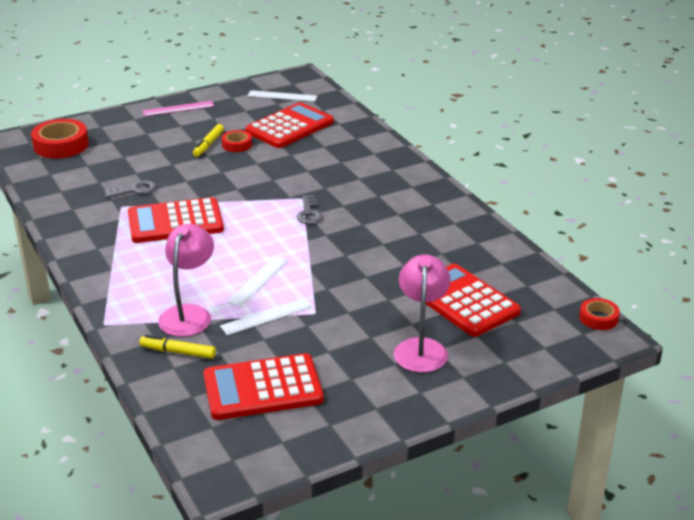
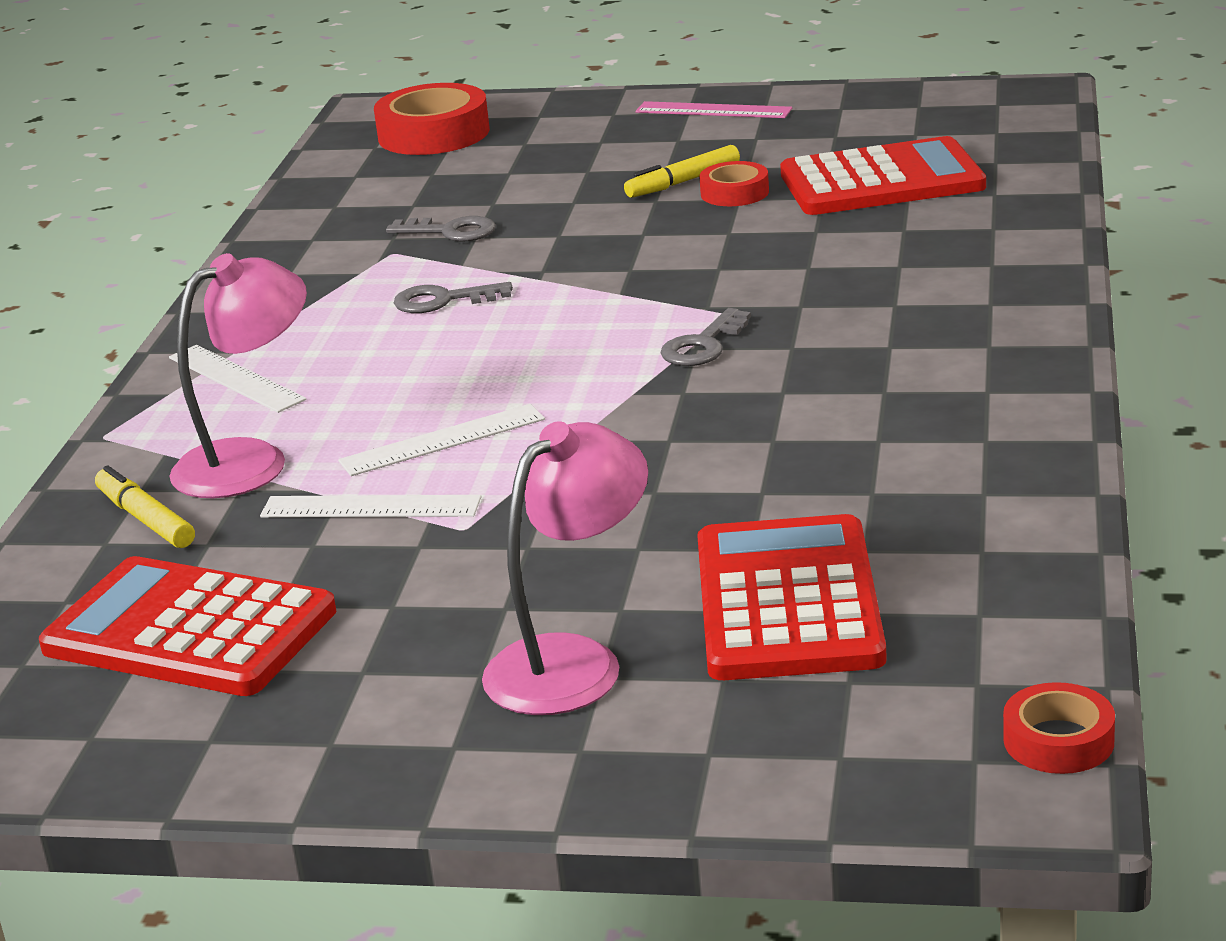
camera: 40 degrees right, 5 degrees down
(175, 222) = (443, 300): red calculator -> grey key
(282, 96) = (943, 123): white ruler -> white ruler (236, 378)

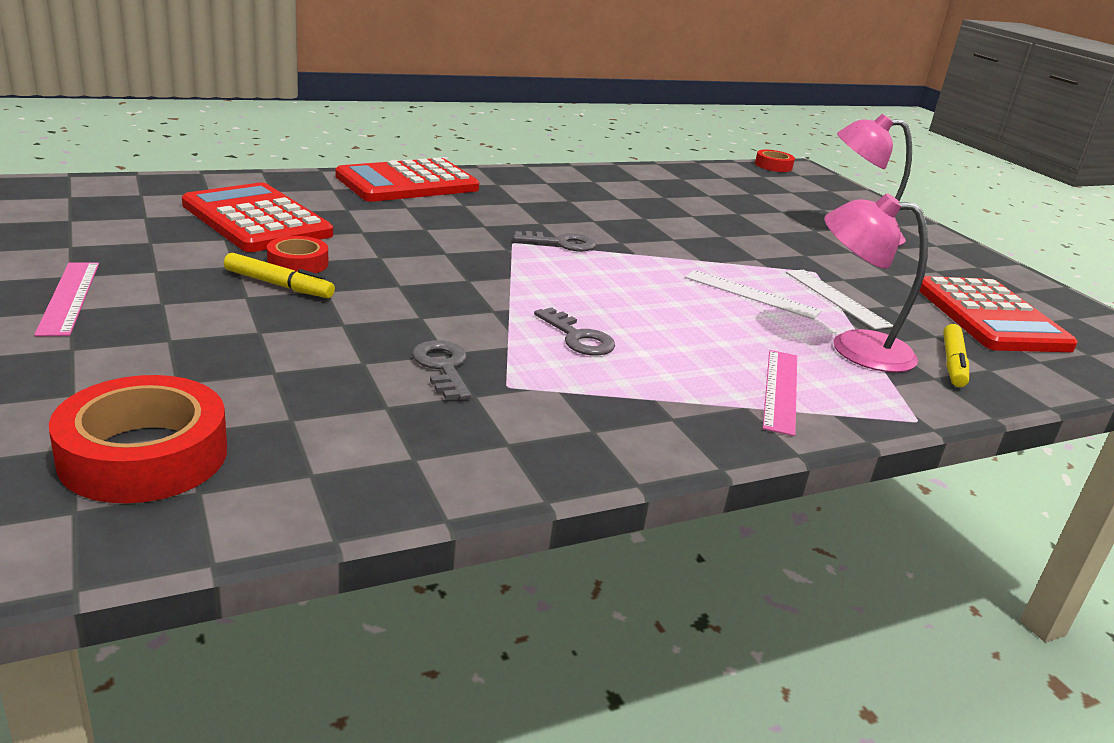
camera: 130 degrees left, 0 degrees up
(236, 378) = (780, 390): white ruler -> pink ruler
(787, 601) = (762, 203): red calculator -> red calculator (407, 183)

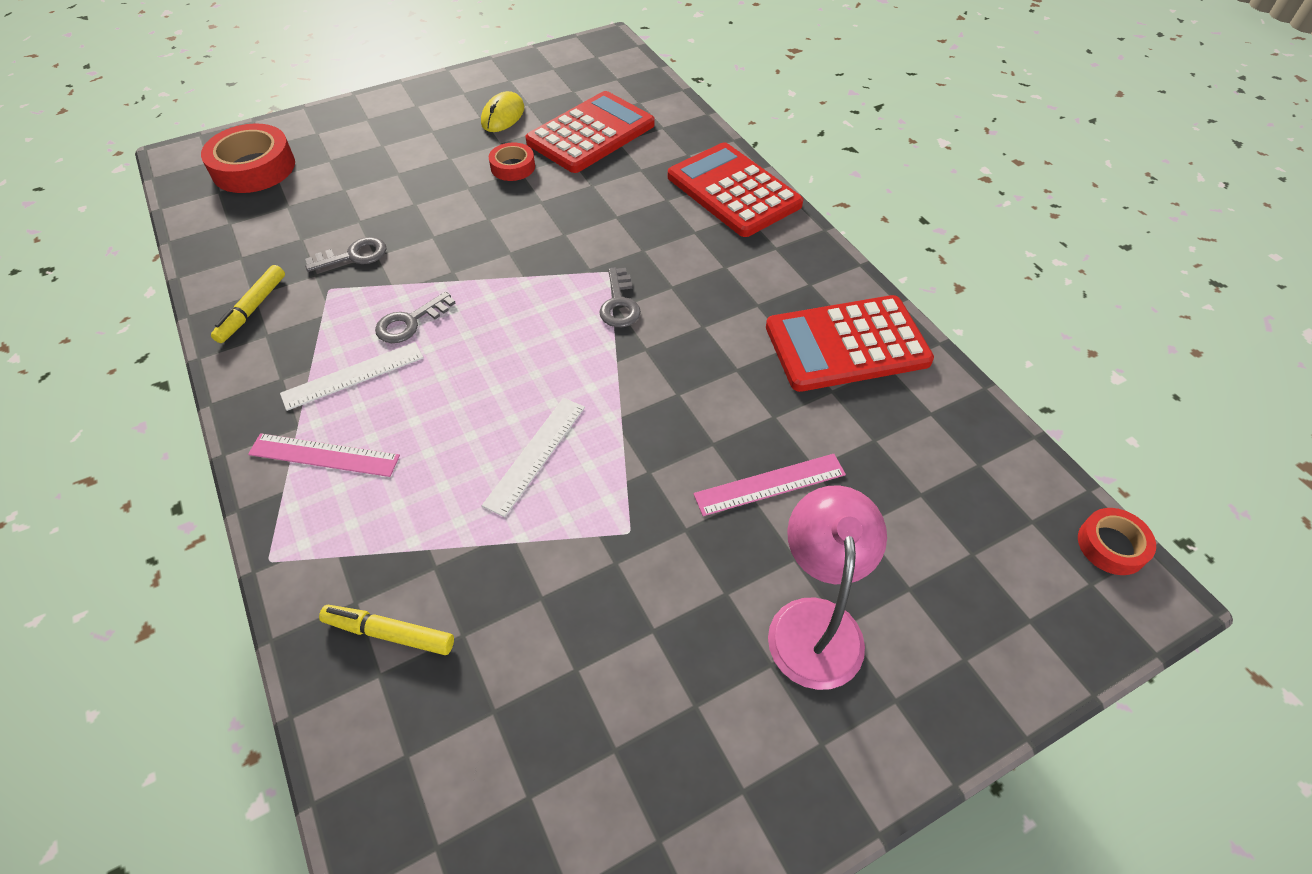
camera: 90 degrees right, 25 degrees up
(69, 297) = (432, 100): pink ruler -> pink ruler (770, 484)
(167, 257) = (503, 116): none -> yellow mouse
(279, 285) = (471, 166): yellow marker -> yellow marker (252, 309)
(836, 298) = (547, 541): white ruler -> white ruler (353, 376)
(855, 348) = (416, 535): pink lamp -> none
(990, 317) = (535, 734): red calculator -> red calculator (847, 344)

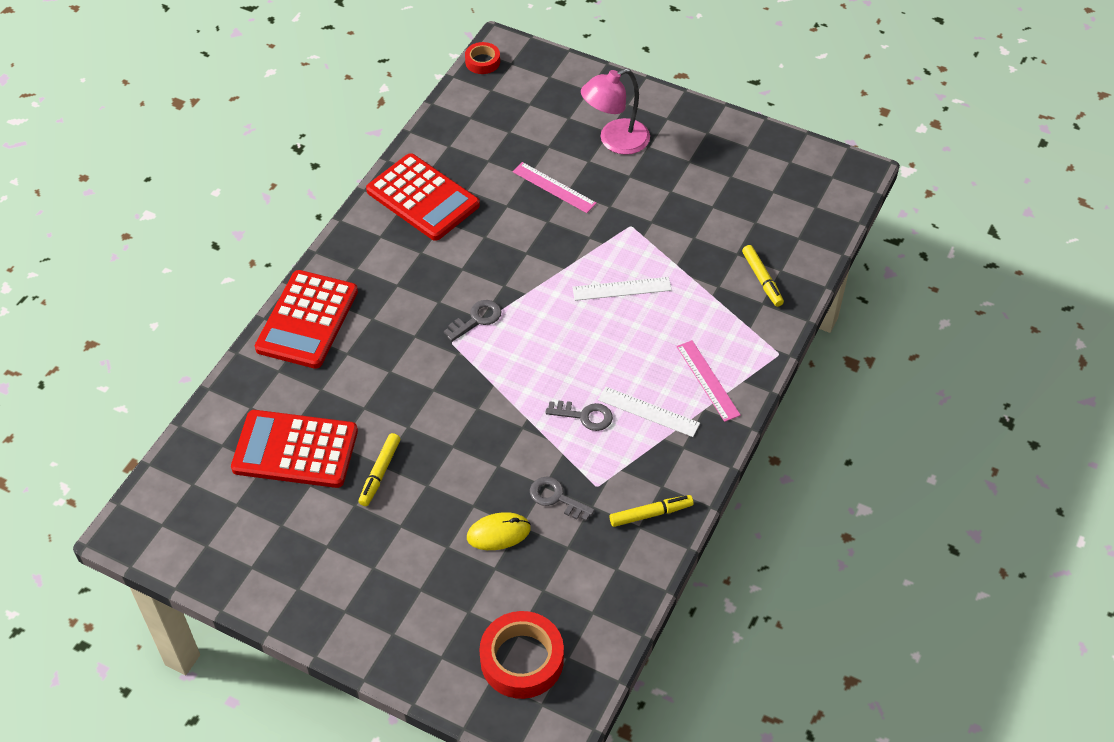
camera: 125 degrees left, 0 degrees up
(503, 116) = (313, 530): yellow mouse -> yellow mouse (498, 533)
(513, 167) = (380, 473): red tape -> yellow marker

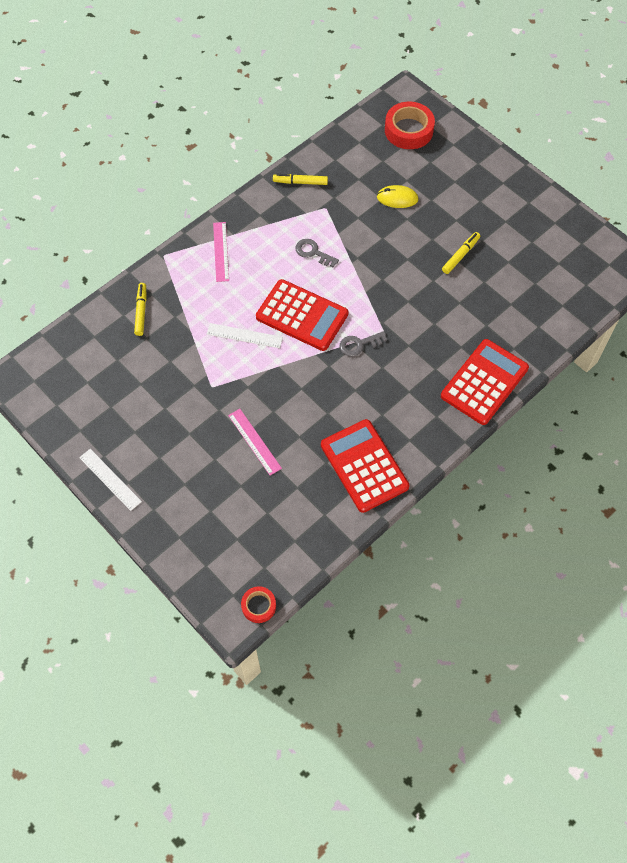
camera: 160 degrees left, 10 degrees up
(295, 450) = (513, 287): red calculator -> red calculator (302, 315)
(556, 498) = (353, 208): grey key -> none
(615, 141) = (183, 472): pink lamp -> none
(648, 411) = (270, 243): white ruler -> white ruler (110, 479)

